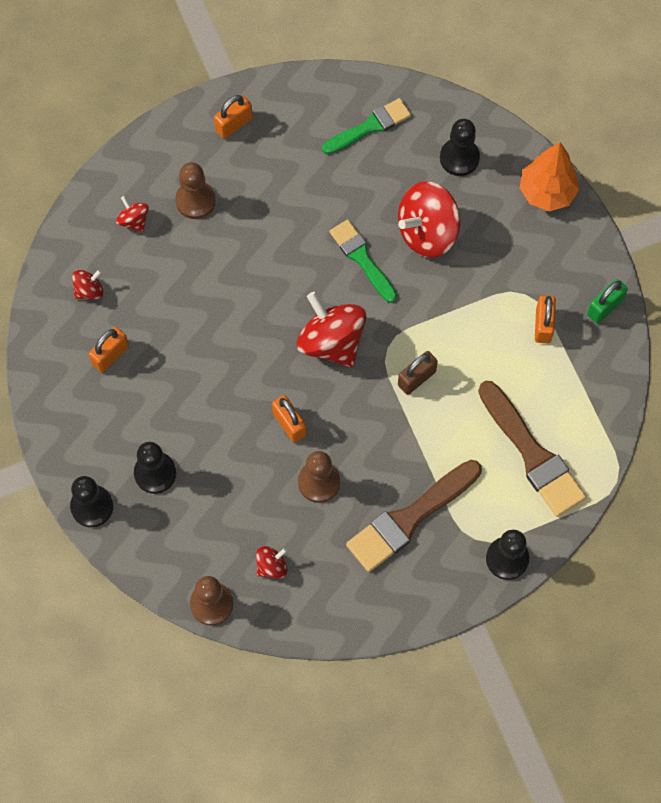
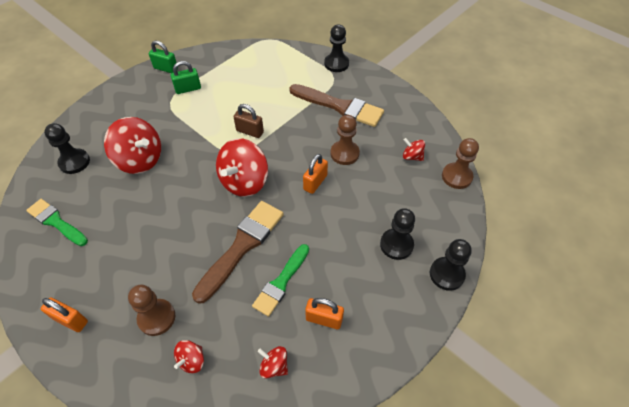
camera: 115 degrees left, 15 degrees down
(362, 258) = (173, 188): green brush -> green brush (281, 282)
(532, 454) = (271, 71): brown brush -> brown brush (242, 246)
(543, 325) = (188, 89): orange padlock -> green padlock
(547, 192) = (92, 112): orange tree -> none

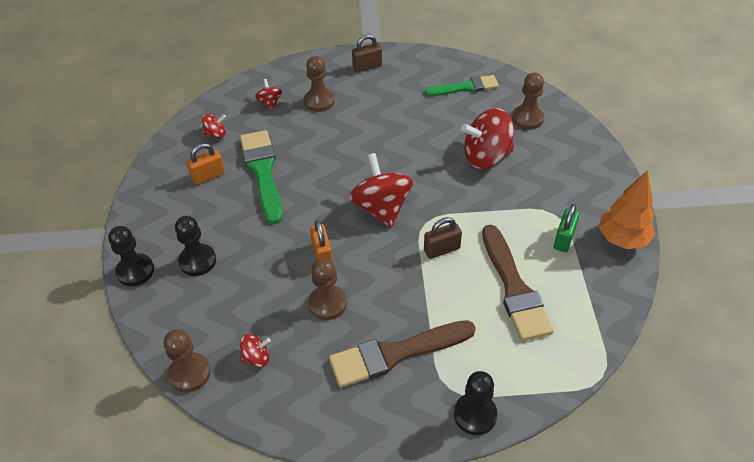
camera: 135 degrees right, 5 degrees down
(71, 320) = (367, 67): orange padlock -> brown padlock
(74, 162) = (527, 118): black pawn -> brown pawn
(166, 68) = (622, 239): green padlock -> orange tree
(242, 246) = (319, 169): brown brush -> brown brush (514, 288)
(281, 282) = (262, 172): green brush -> green brush, size x1.52

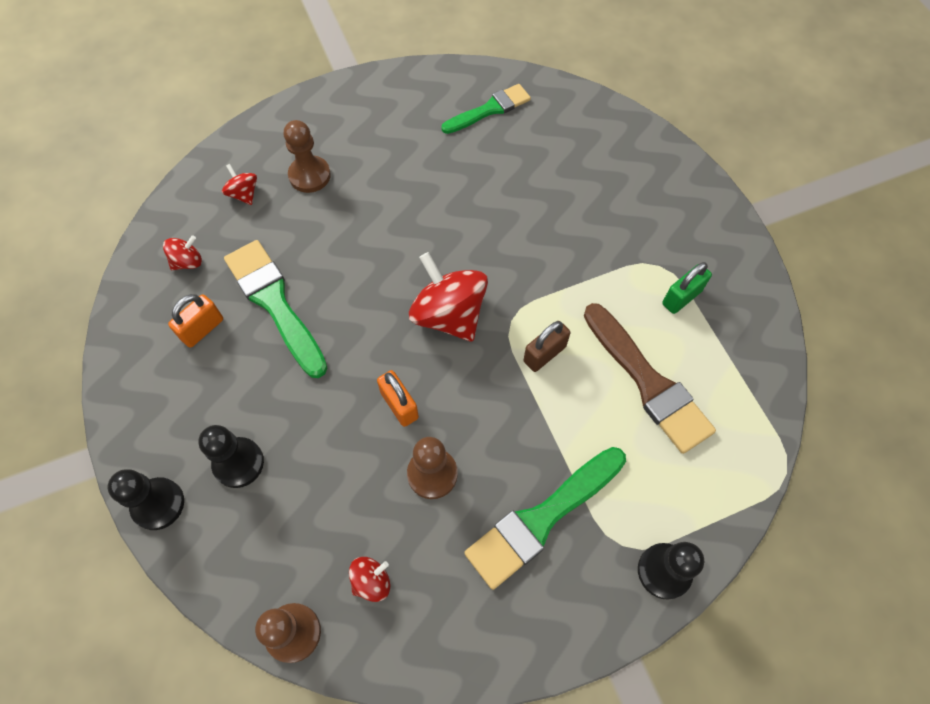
camera: 20 degrees left, 15 degrees up
(367, 67) = (353, 107): brown padlock -> none
(395, 354) = (542, 519): brown brush -> green brush
(486, 156) = (551, 205): red spinning top -> none
(527, 118) = (580, 137): brown pawn -> none
(564, 239) = (681, 297): green padlock -> green padlock turned 45 degrees clockwise
(622, 239) = (746, 279): orange tree -> none

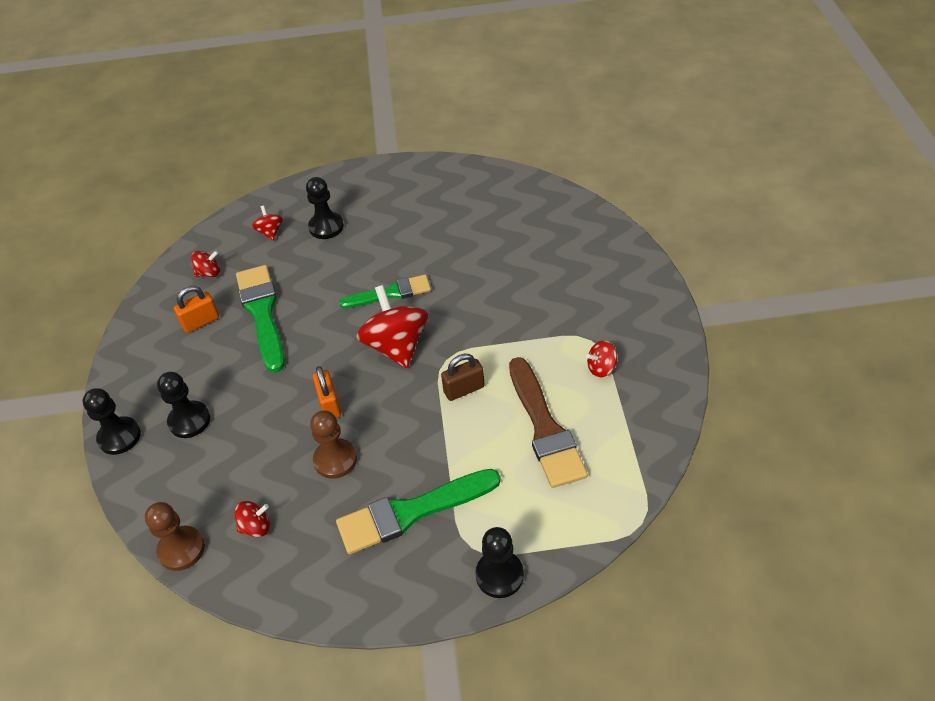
camera: 20 degrees right, 15 degrees down
(309, 175) = (326, 227): brown pawn -> black pawn
(489, 109) = (492, 200): green brush -> green brush (390, 293)
(681, 297) = (601, 368): green padlock -> red spinning top

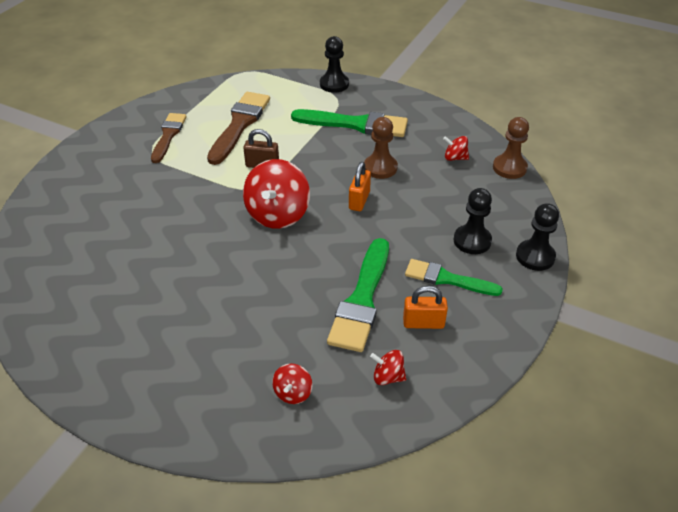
camera: 150 degrees left, 5 degrees down
(326, 227) = (233, 362): black pawn -> none
(390, 293) = (242, 257): green brush -> green brush (447, 279)
(601, 368) = (168, 135): red spinning top -> brown brush

